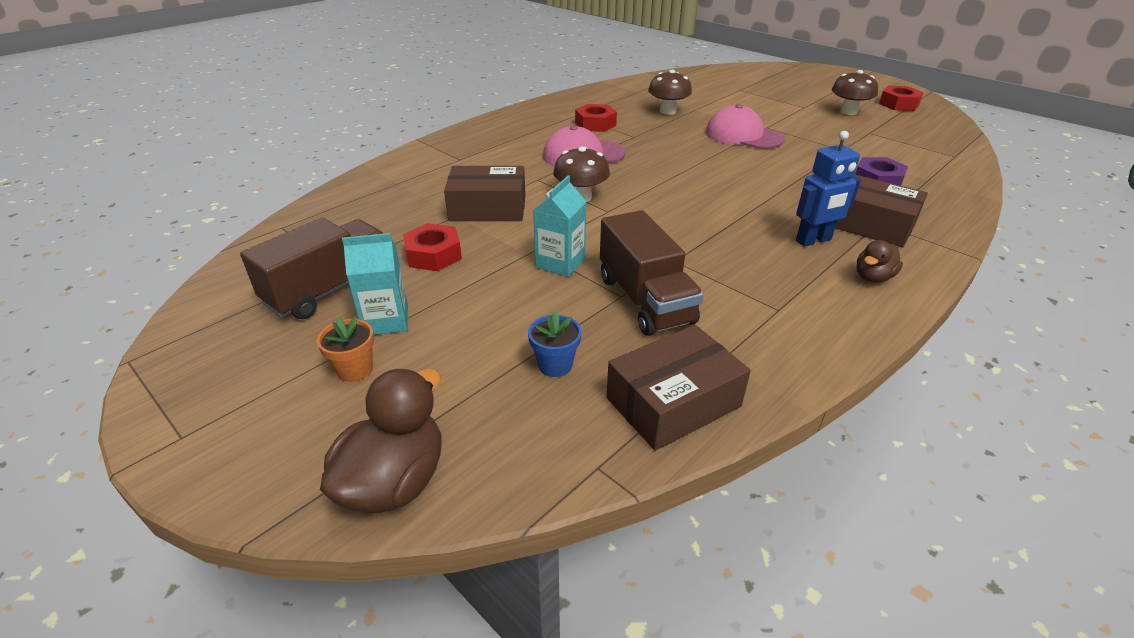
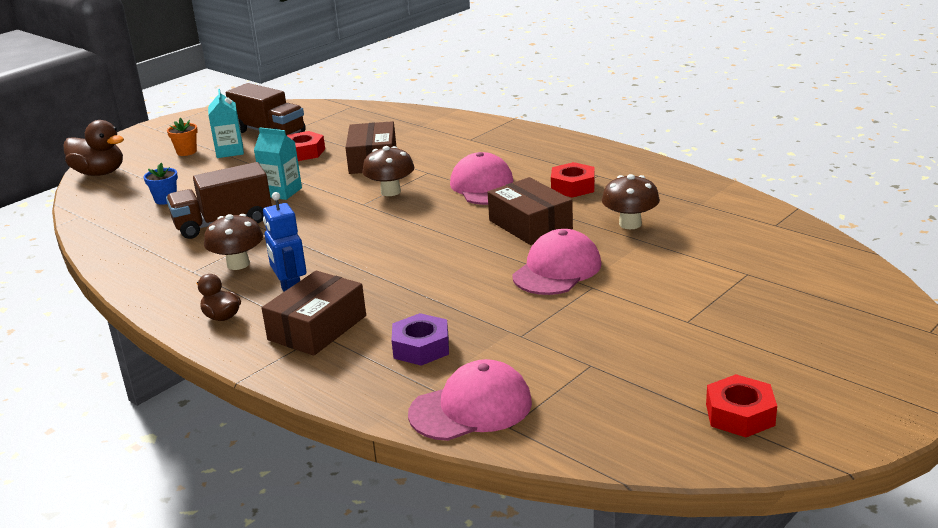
camera: 90 degrees right, 10 degrees down
(673, 402) = (115, 234): brown box -> brown box (530, 225)
(848, 112) = (678, 358): brown mushroom -> brown mushroom (238, 264)
(943, 166) = (471, 408): none -> pink cap

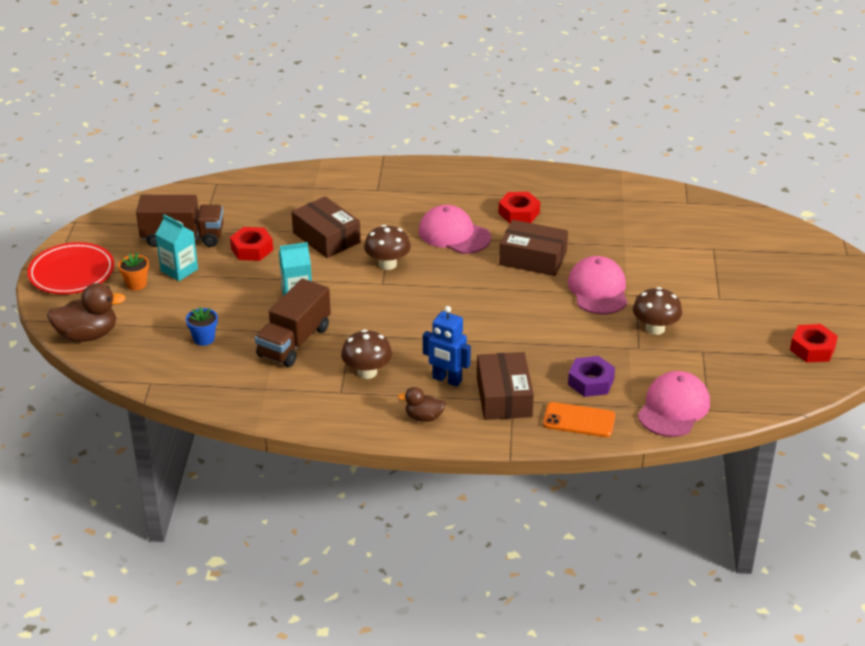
camera: 40 degrees left, 10 degrees up
(160, 134) = (72, 273): none -> red plate
(353, 378) = (579, 420): none -> orange phone
(630, 224) = (598, 234): brown mushroom -> brown mushroom (655, 328)

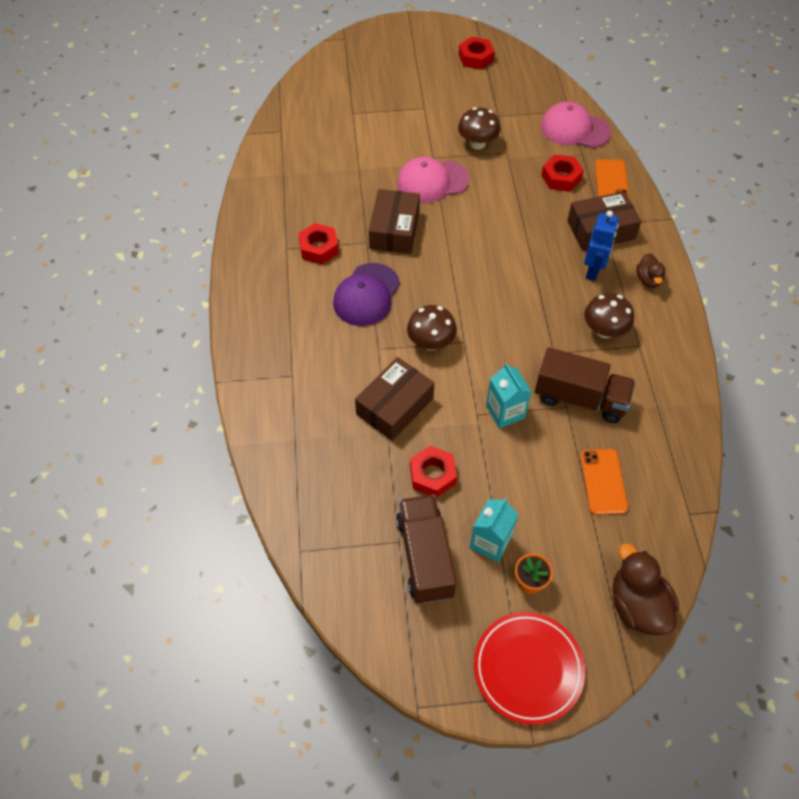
camera: 100 degrees left, 20 degrees up
(204, 339) = (603, 482): blue flower pot -> orange phone
(454, 234) = (366, 295): pink cap -> purple cap
(590, 382) = (561, 178): purple nut -> red nut

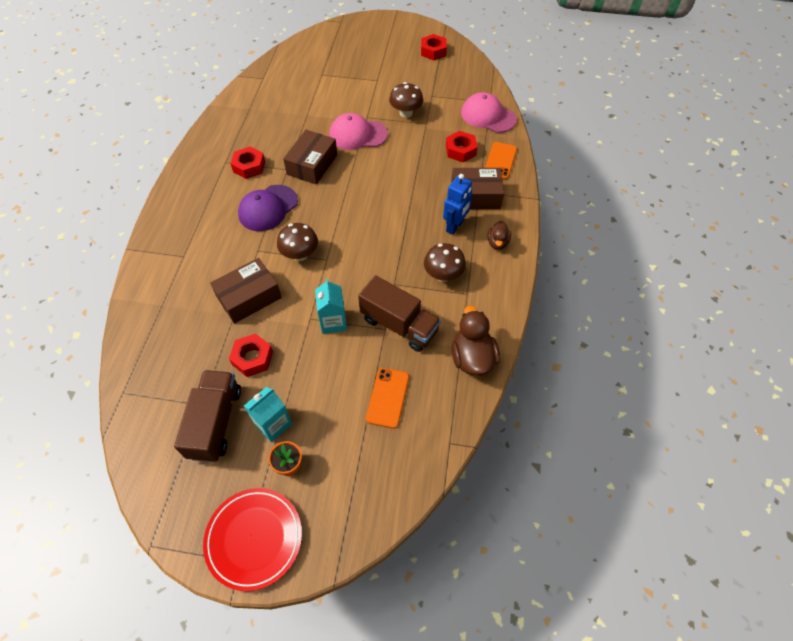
camera: 15 degrees right, 0 degrees up
(637, 605) = (370, 510): brown duck -> brown duck (472, 358)

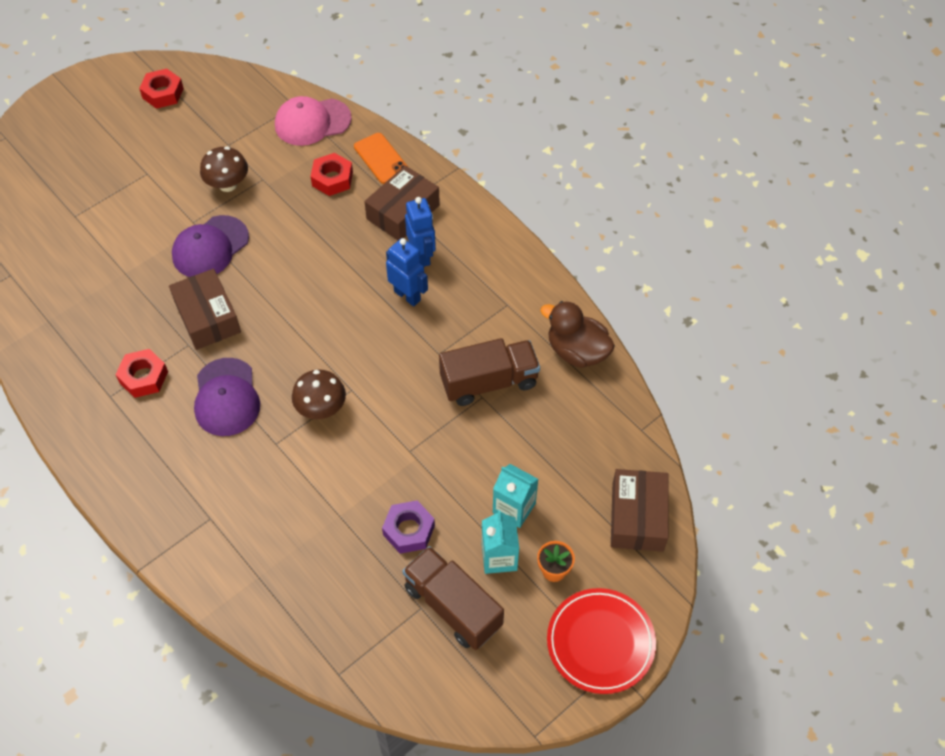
camera: 50 degrees left, 0 degrees up
(249, 297) = (330, 488): brown box -> brown box (637, 517)
(252, 358) = (409, 530): red nut -> purple nut
(333, 321) = (433, 433): turquoise carton -> turquoise carton (514, 508)
(358, 134) = (210, 247): pink cap -> purple cap
(388, 397) = (556, 445): orange phone -> none
(419, 239) = (407, 295): none -> blue robot
(443, 275) = (468, 307): brown mushroom -> none
(497, 243) = (475, 238): brown duck -> none

